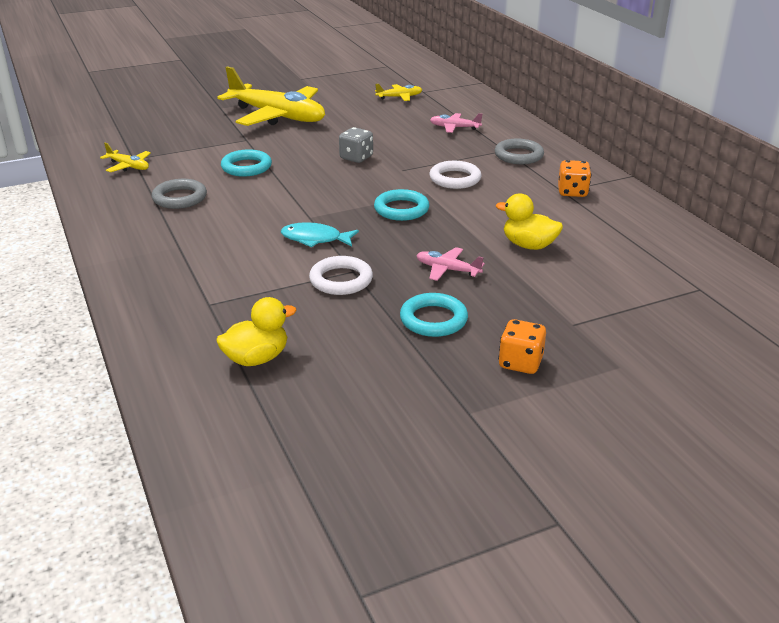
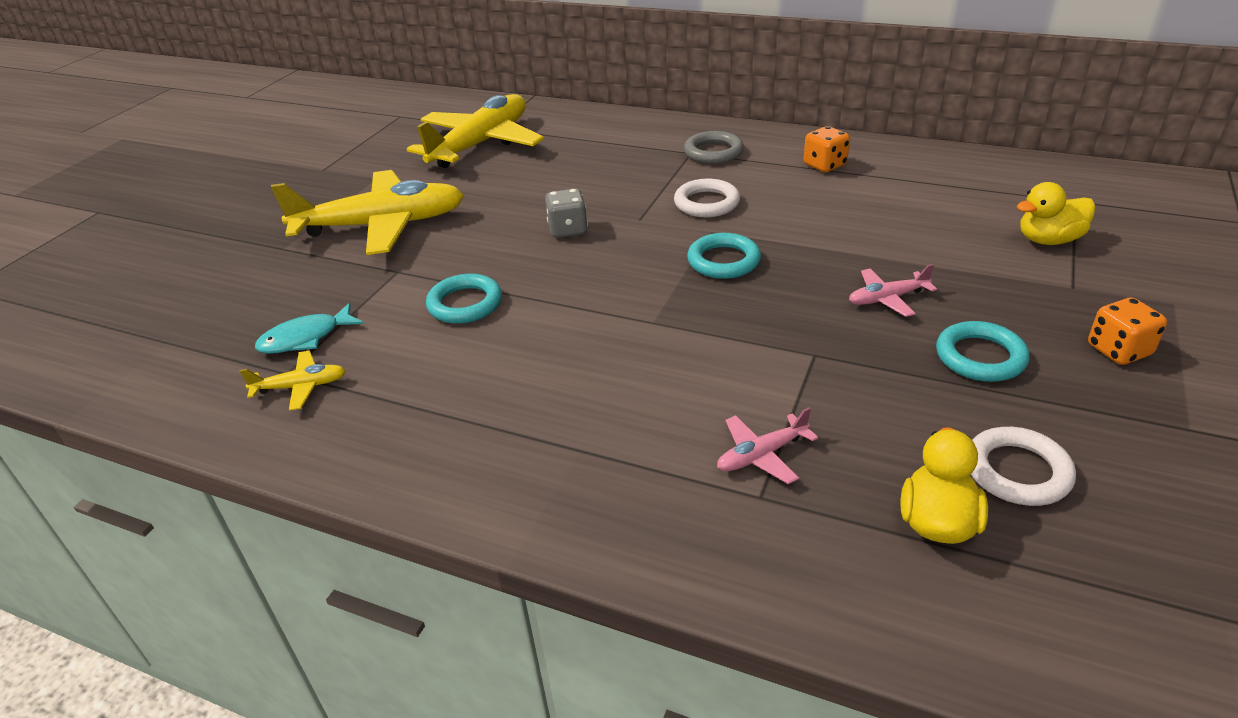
camera: 40 degrees left, 5 degrees up
(179, 198) = (457, 388): grey ring -> none
(315, 239) = (710, 343): turquoise fish -> turquoise fish (305, 338)
(341, 280) = (825, 372): white ring -> white ring (1017, 471)
(399, 97) = (481, 144): yellow plane -> yellow plane, size x2.36
(454, 128) = (601, 152): pink plane -> pink plane (761, 455)
(528, 245) = (896, 234): yellow duck -> yellow duck (1048, 240)

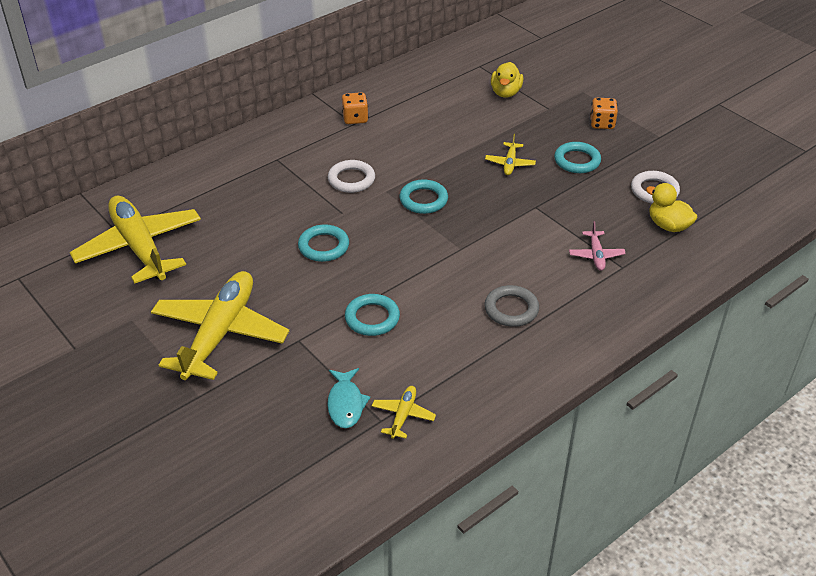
camera: 65 degrees left, 5 degrees up
(568, 230) = (323, 246): grey dice -> turquoise ring
(713, 152) = (288, 150): grey ring -> grey ring (511, 309)
(887, 299) = (510, 163): pink plane -> yellow plane

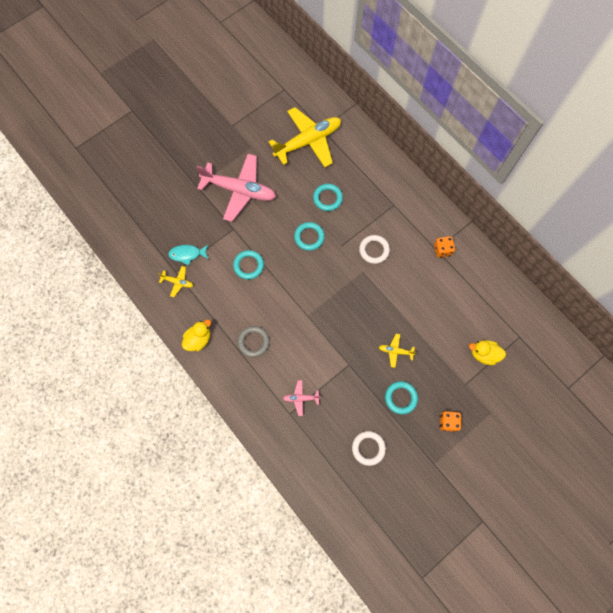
camera: 90 degrees right, 30 degrees up
(220, 333) = (239, 190): yellow plane -> pink plane
(423, 200) = (354, 294): turquoise ring -> turquoise ring (327, 198)
(668, 225) = (330, 451): yellow duck -> yellow duck (198, 339)

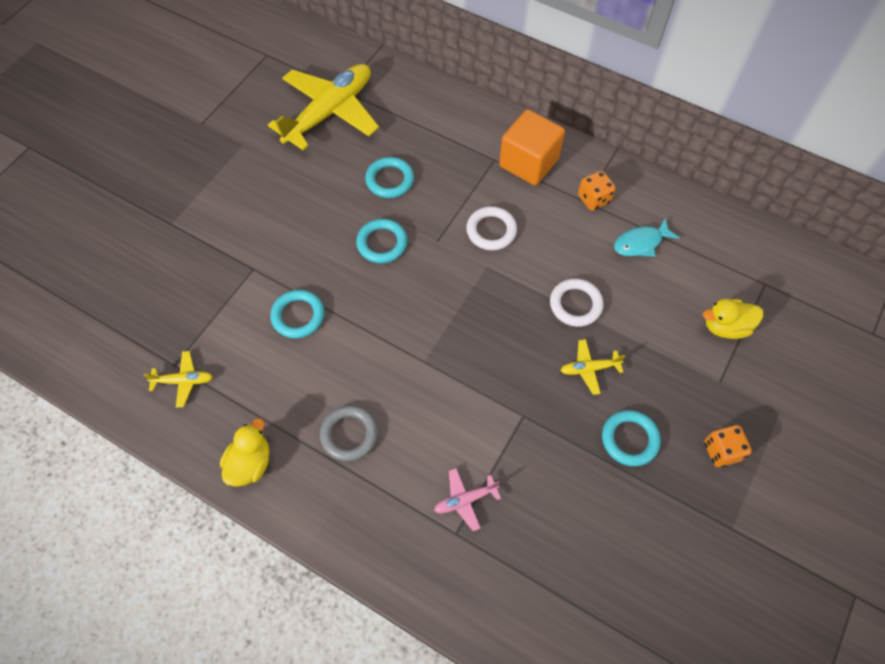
camera: 20 degrees left, 10 degrees down
(187, 254) = (187, 331): turquoise fish -> turquoise fish (641, 243)
(239, 190) = (244, 209): pink plane -> none
(368, 448) = (613, 543): white ring -> white ring (575, 304)
(413, 213) = (529, 163): none -> orange cube

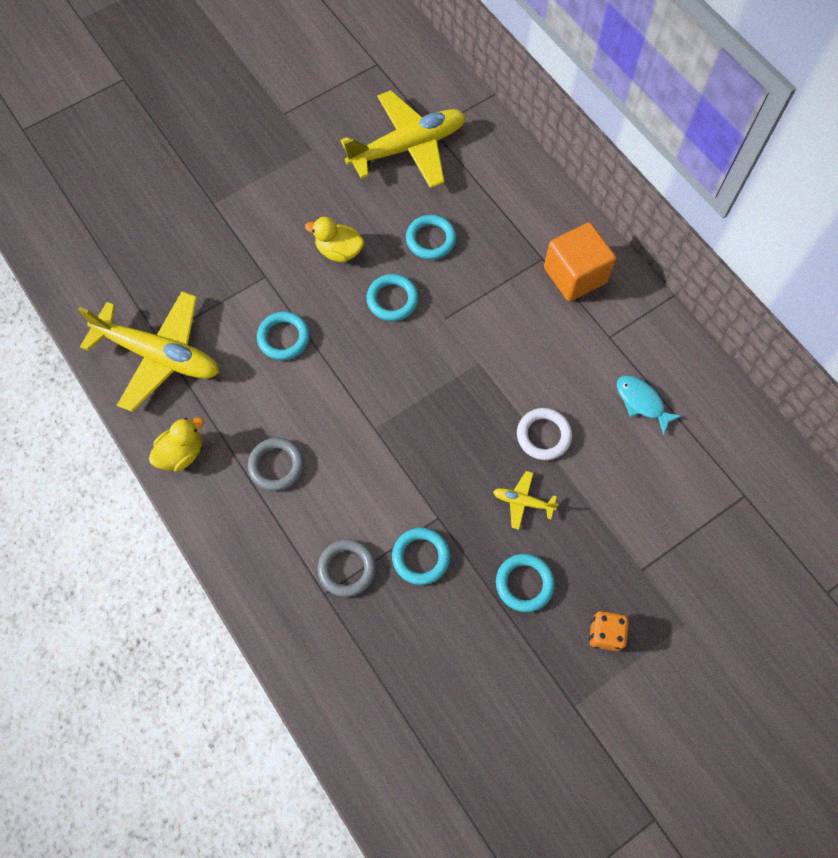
camera: 25 degrees right, 5 degrees up
(183, 381) = (159, 355): yellow plane -> yellow plane, size x2.36
(465, 500) = (347, 569): pink plane -> grey ring
(491, 231) = (501, 329): white ring -> none
(526, 458) = (421, 557): none -> turquoise ring
(594, 199) = (619, 338): orange dice -> none
(641, 243) = (642, 402): turquoise fish -> turquoise fish turned 45 degrees clockwise
(725, 327) = (678, 520): yellow duck -> yellow duck (339, 251)

